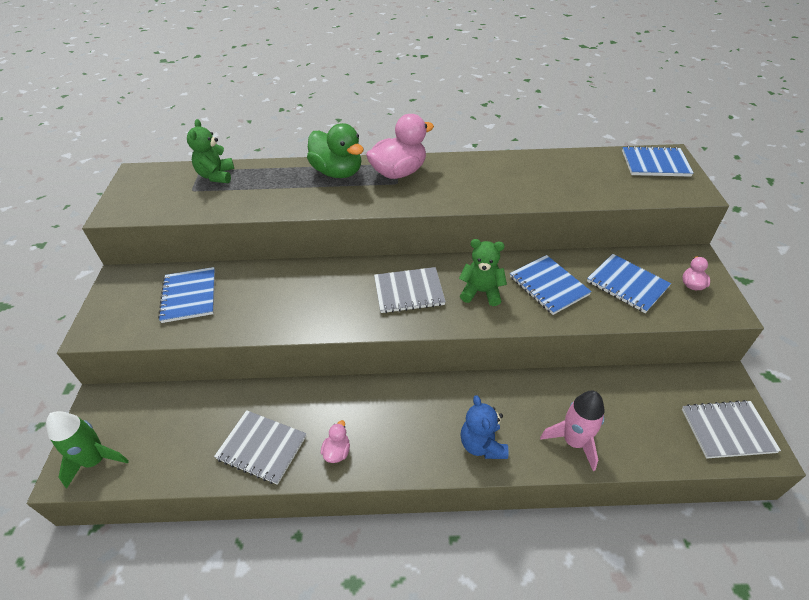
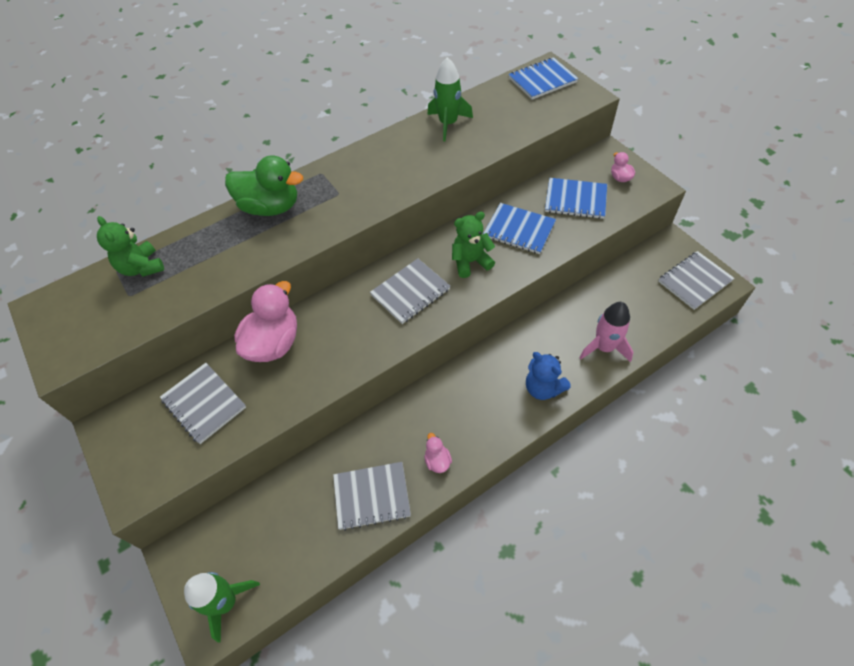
camera: 30 degrees left, 10 degrees up
(189, 296) = (204, 403): blue notebook -> grey notebook
(399, 172) = (331, 181): pink duck -> pink duck (274, 343)
(534, 166) = (448, 124): none -> green rocket

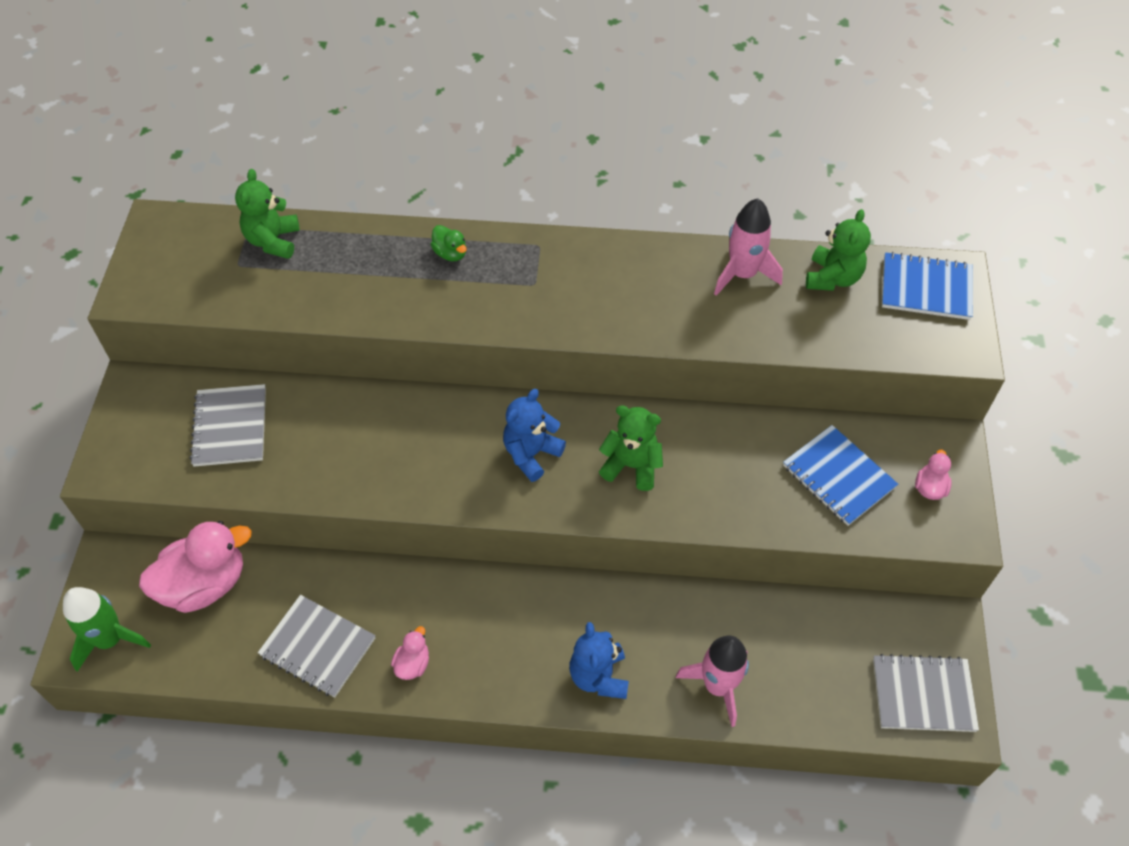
camera: 35 degrees right, 0 degrees up
(270, 207) = (450, 253): green duck -> green duck, size x0.46
(274, 343) = (345, 410): pink duck -> pink duck (205, 584)
(410, 292) = (531, 454): grey notebook -> blue teddy bear
(448, 124) = (742, 274): green rocket -> pink rocket
(494, 100) = (832, 278): none -> green teddy bear
(519, 230) = (727, 466): blue notebook -> none

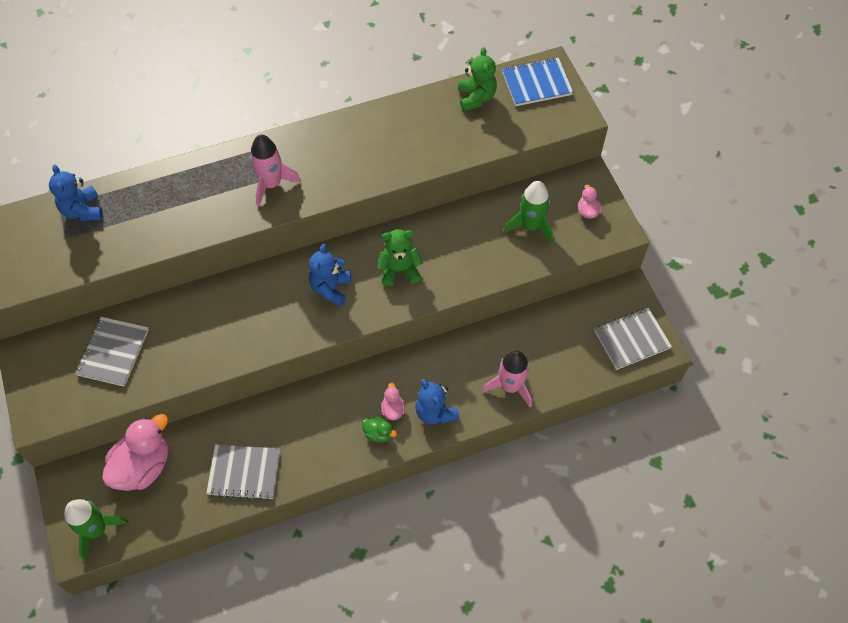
camera: 25 degrees left, 5 degrees up
(230, 427) = (113, 352): grey notebook -> grey notebook turned 45 degrees clockwise
(273, 241) = (82, 210): green teddy bear -> blue teddy bear
(412, 664) = (313, 456): pink duck -> pink duck (393, 409)
(450, 253) = (215, 173): green duck -> green duck (378, 433)
(742, 274) = (418, 116): pink rocket -> pink rocket (271, 184)
(838, 477) = (530, 226): blue notebook -> green rocket

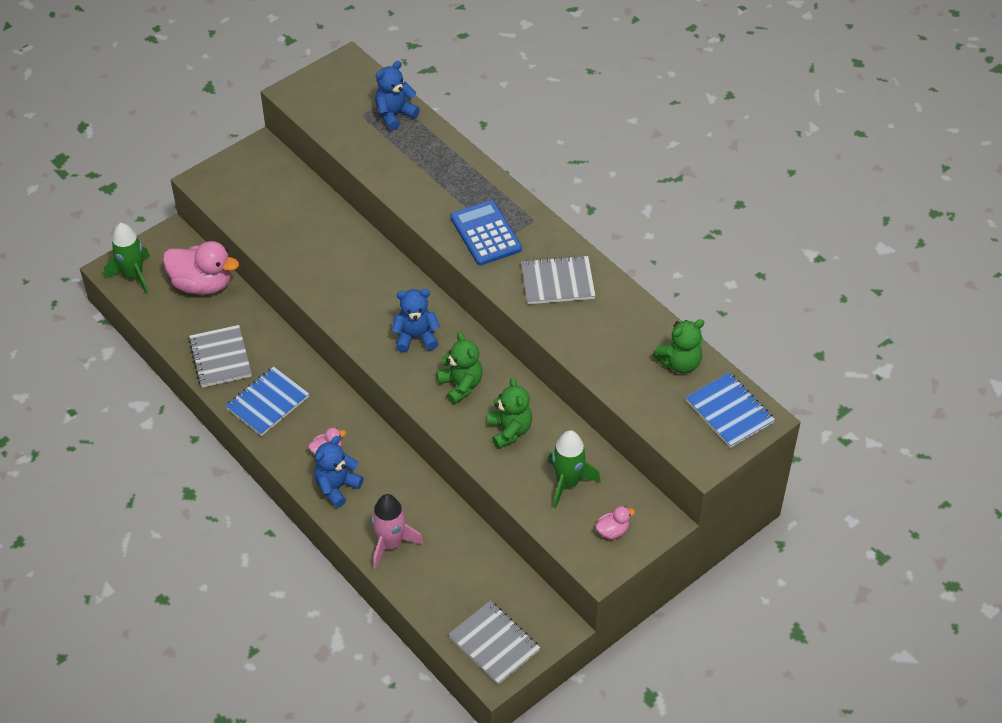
camera: 70 degrees right, 10 degrees down
(113, 352) = (283, 205): grey notebook -> grey notebook (557, 282)
(271, 184) = (485, 233): pink rocket -> blue calculator
(317, 444) = (267, 403): none -> blue notebook
(378, 433) = (296, 447): green duck -> none
(462, 249) = (509, 430): none -> green teddy bear

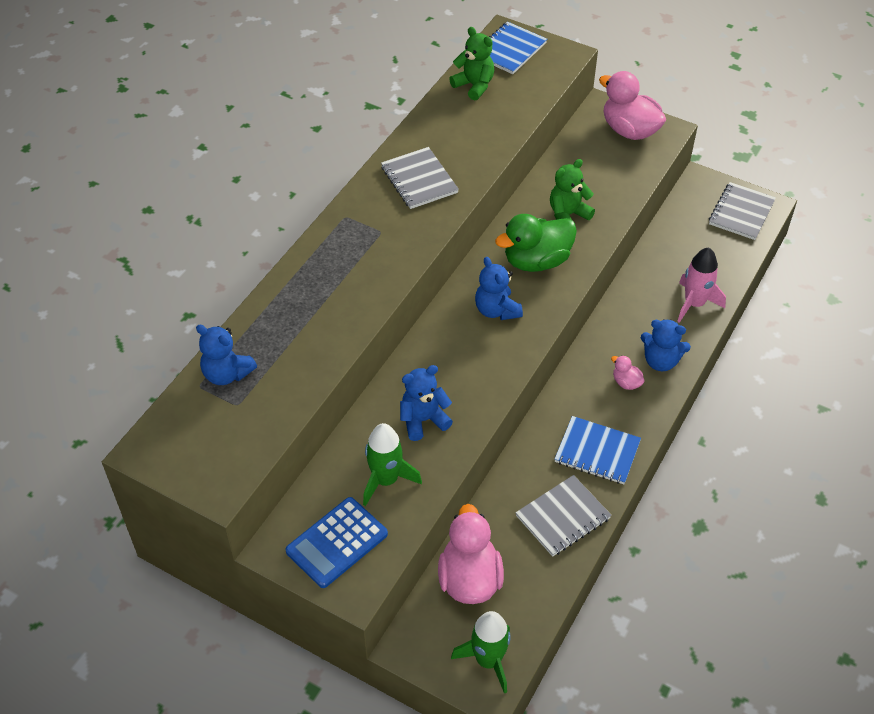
camera: 110 degrees left, 0 degrees up
(325, 256) = (423, 420): none -> blue teddy bear
(461, 385) = (536, 261): green teddy bear -> green duck
(485, 233) = (380, 246): blue calculator -> blue calculator (337, 543)
(567, 483) = (600, 166): green rocket -> green rocket (386, 480)
(612, 531) = (629, 130): pink duck -> pink duck, size x2.19

